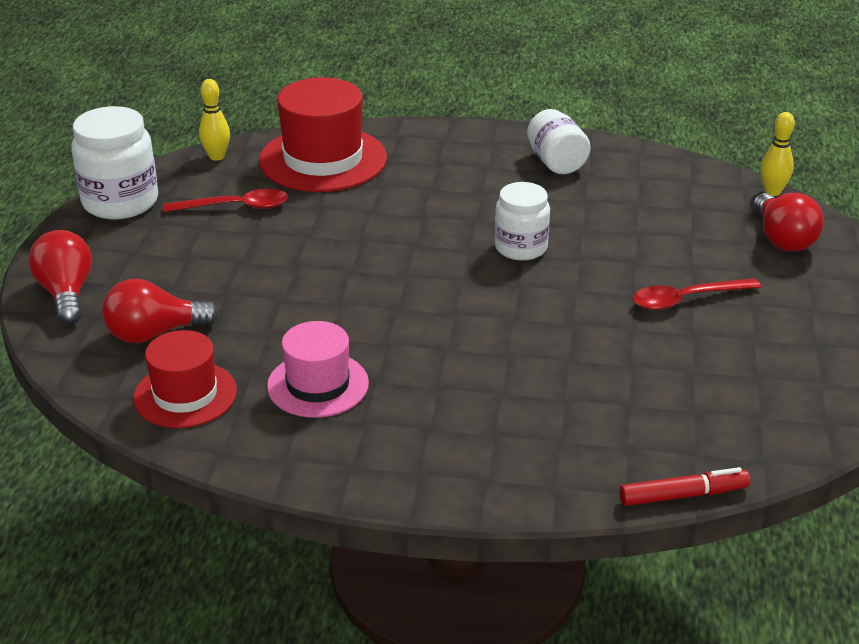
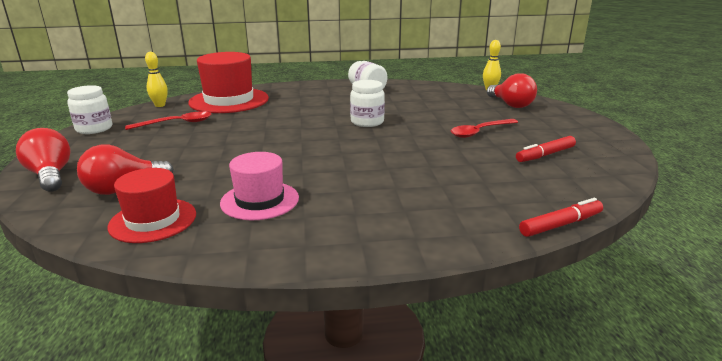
camera: 15 degrees left, 10 degrees down
(120, 202) = (94, 129): white jar -> white jar, size x0.67
(755, 367) = (545, 155): none -> red marker

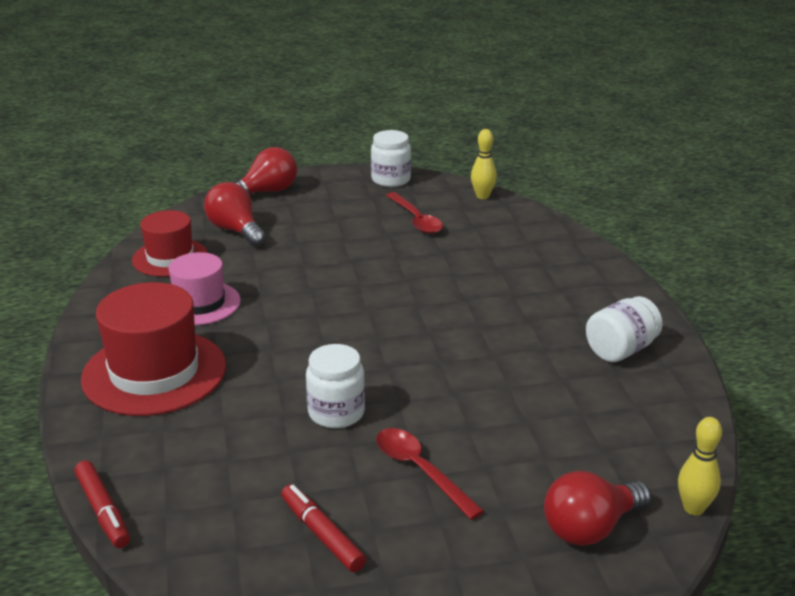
camera: 85 degrees right, 5 degrees up
(229, 100) = (517, 237): red hat -> red hat (154, 372)
(367, 122) = (448, 357): white jar -> white jar (336, 413)

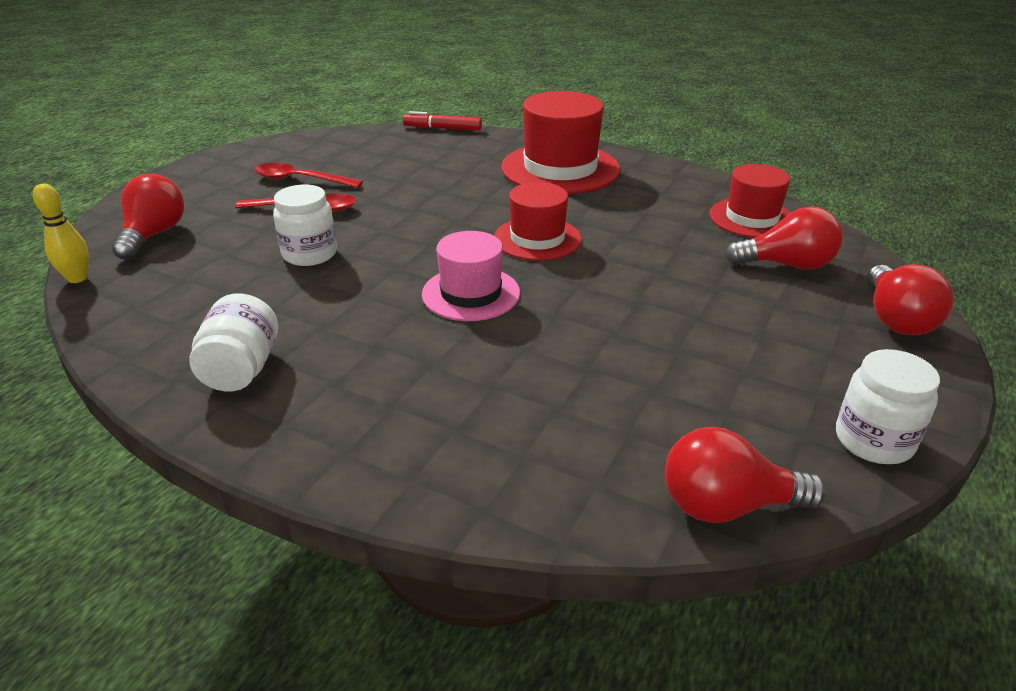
camera: 130 degrees right, 5 degrees up
(200, 303) = (643, 207): pink hat -> pink hat (471, 293)
(315, 325) = (537, 239): none -> red hat
(322, 534) = (320, 166): red marker -> none
(336, 413) = (411, 206): white jar -> white jar (310, 254)
(416, 220) = (699, 393): red spoon -> red spoon (300, 180)
(482, 196) = (726, 505): yellow bowling pin -> red light bulb

